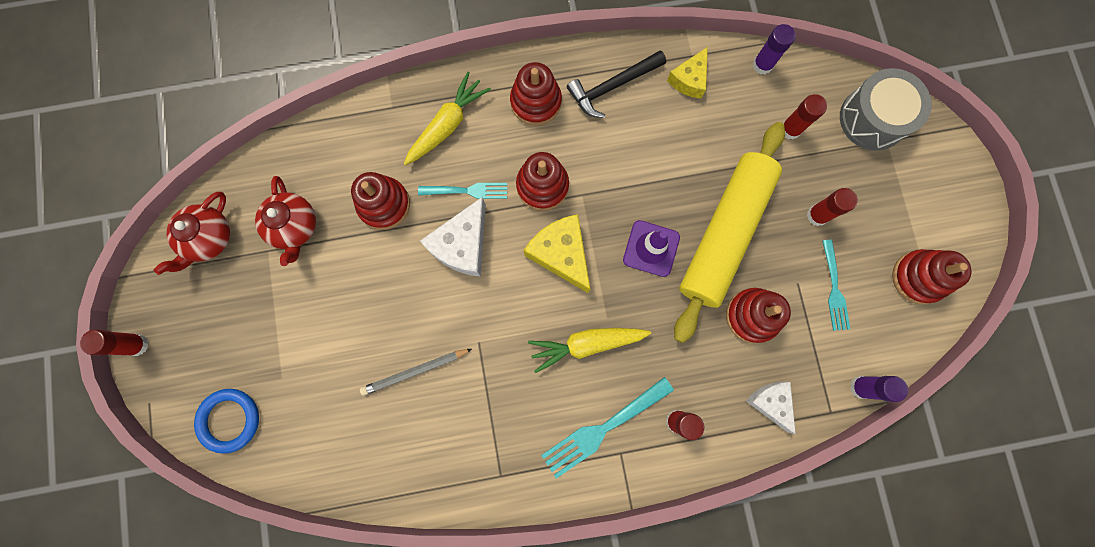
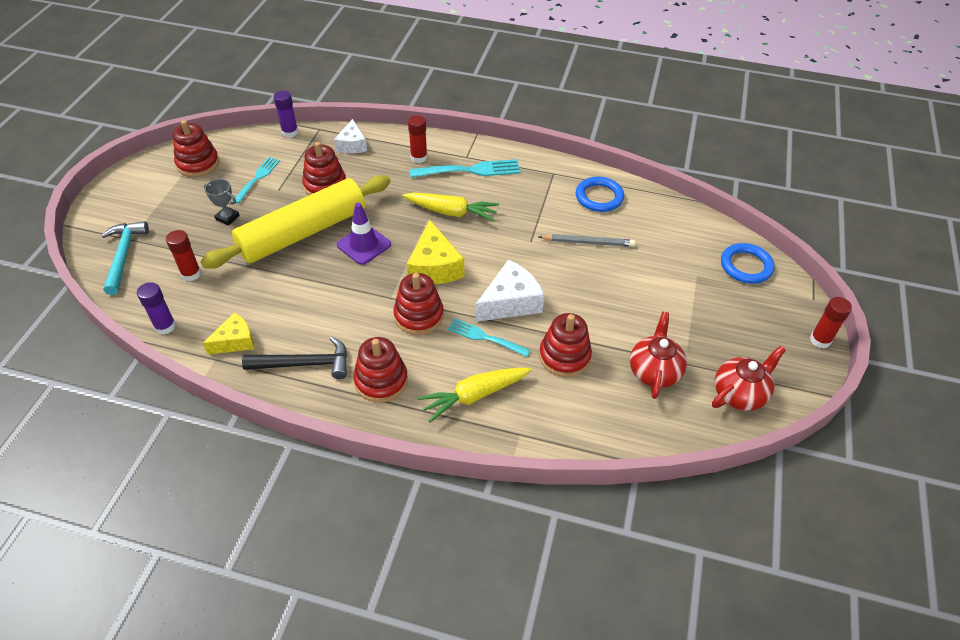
camera: 155 degrees left, 30 degrees down
(429, 457) = (599, 197): none -> blue ring
(817, 215) = (227, 218): red glue stick -> grey trophy
(872, 118) = (124, 255): grey drum -> turquoise hammer

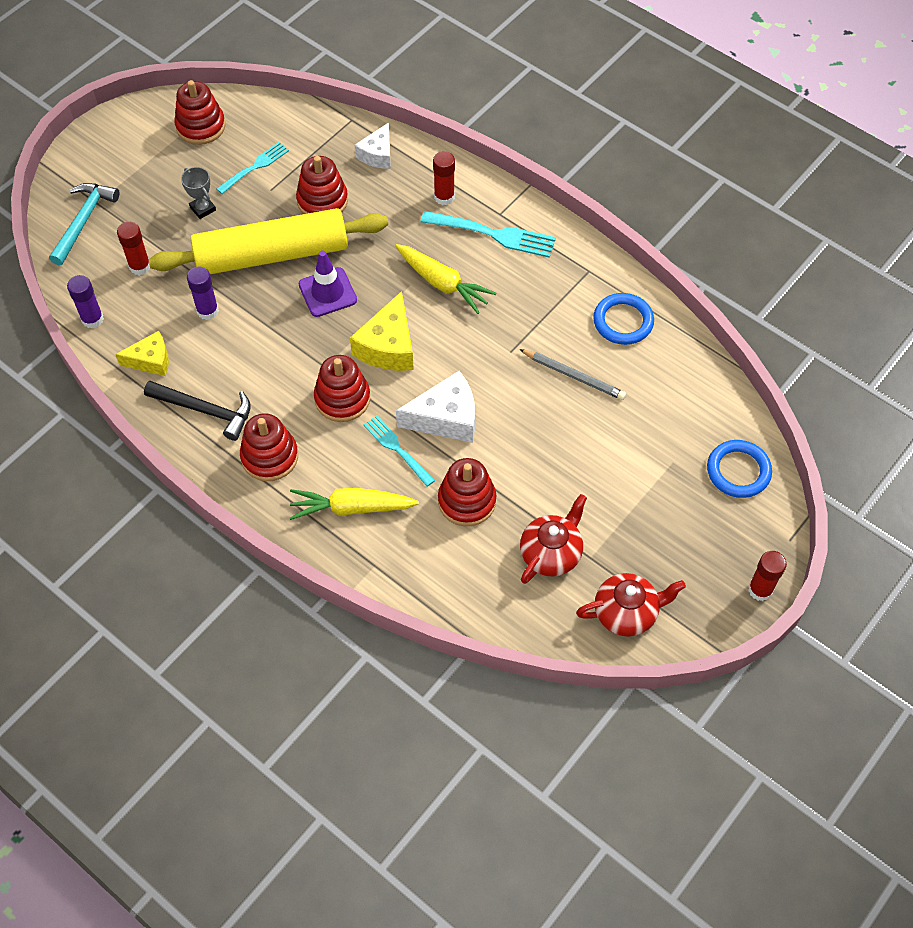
camera: 25 degrees right, 10 degrees up
(290, 132) = (316, 114): purple glue stick -> purple glue stick (207, 311)

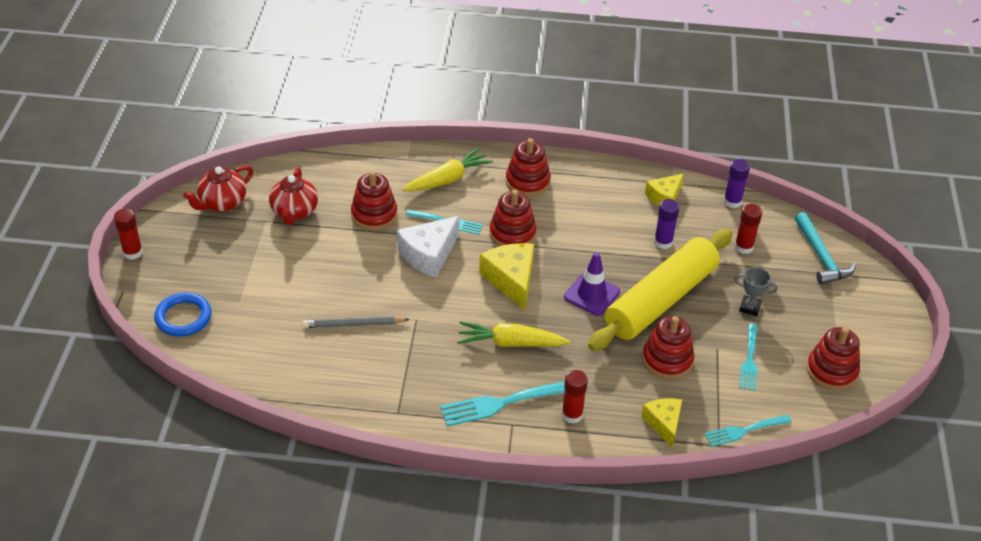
camera: 145 degrees right, 15 degrees down
(205, 411) = (596, 187): black hammer -> none
(321, 119) = (744, 430): none -> turquoise fork
(377, 154) = (663, 423): white cheese -> yellow cheese
(623, 321) = (340, 384): blue ring -> none

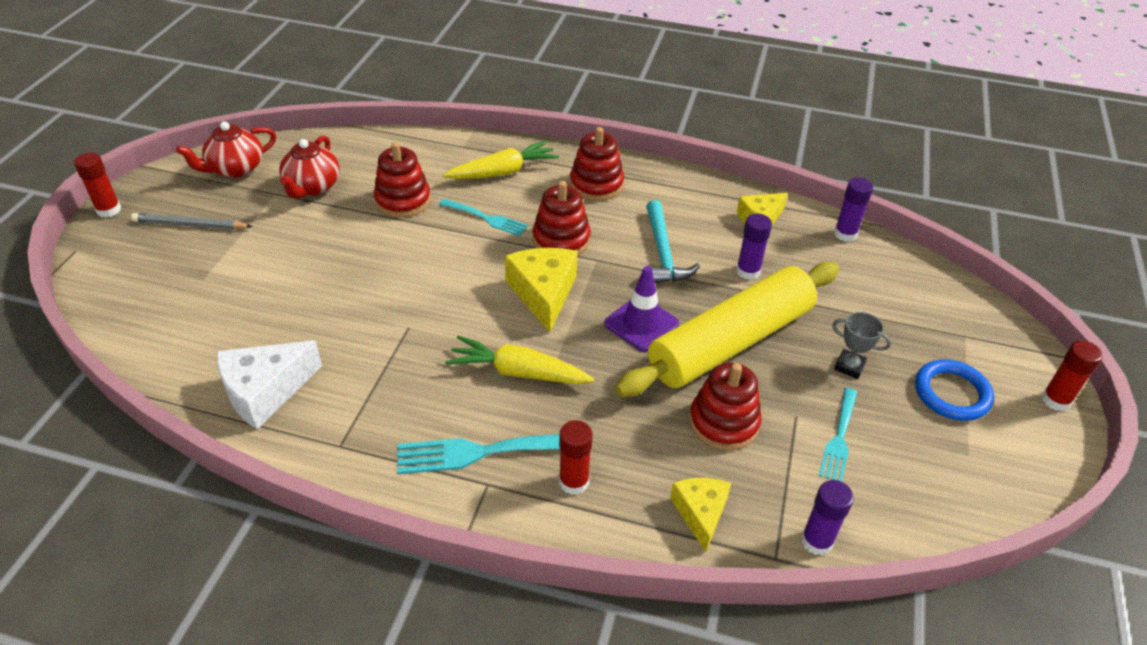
camera: 10 degrees right, 0 degrees up
(183, 317) = (128, 289): blue ring -> blue ring (951, 393)
(353, 324) = (327, 323): grey pencil -> grey pencil (190, 225)
(429, 254) = (451, 252): white cheese -> white cheese (265, 391)
(743, 247) = (852, 289): red glue stick -> red glue stick (1055, 400)
(744, 430) = (816, 541): turquoise fork -> purple glue stick
(821, 256) = (954, 313): turquoise hammer -> turquoise hammer (662, 253)
(831, 371) = (956, 469): red stacking toy -> none

